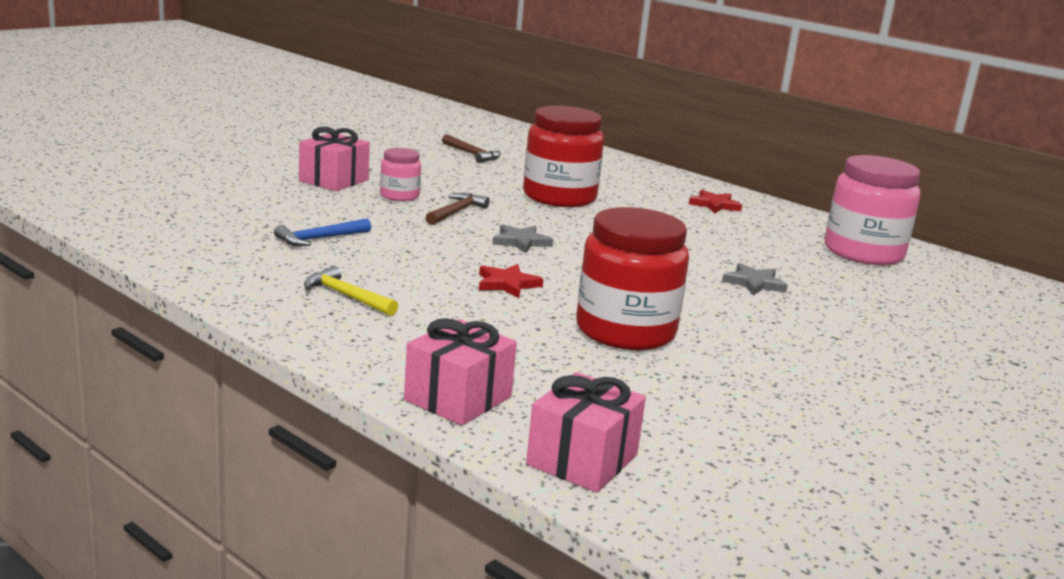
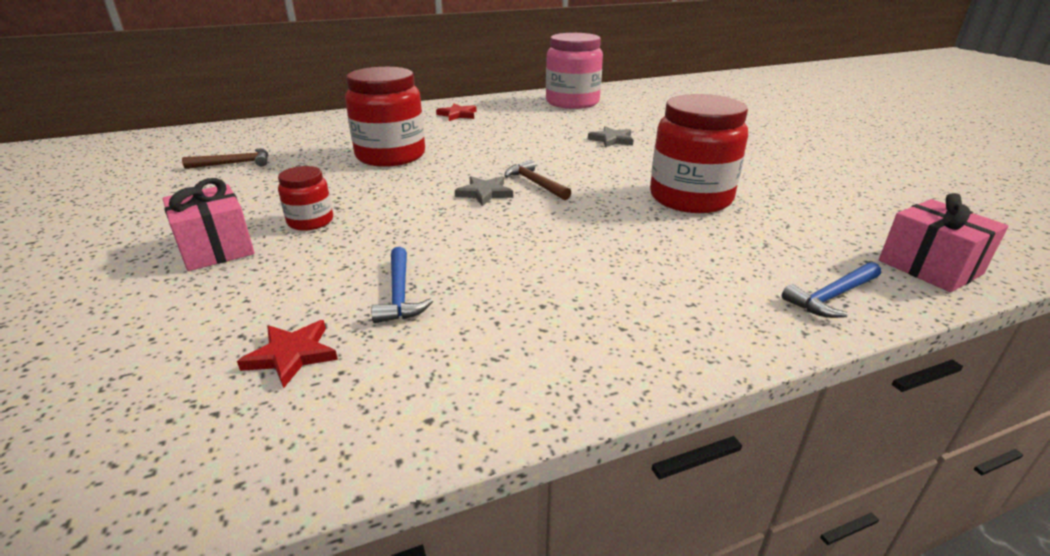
camera: 60 degrees left, 10 degrees up
(346, 296) = (580, 309): yellow hammer -> none
(399, 196) = (310, 221): pink jar -> red jar
(456, 212) = (386, 204): brown hammer -> brown hammer (535, 183)
(458, 398) = (831, 296): pink gift -> blue hammer
(507, 284) = (580, 220): red star -> red star (291, 355)

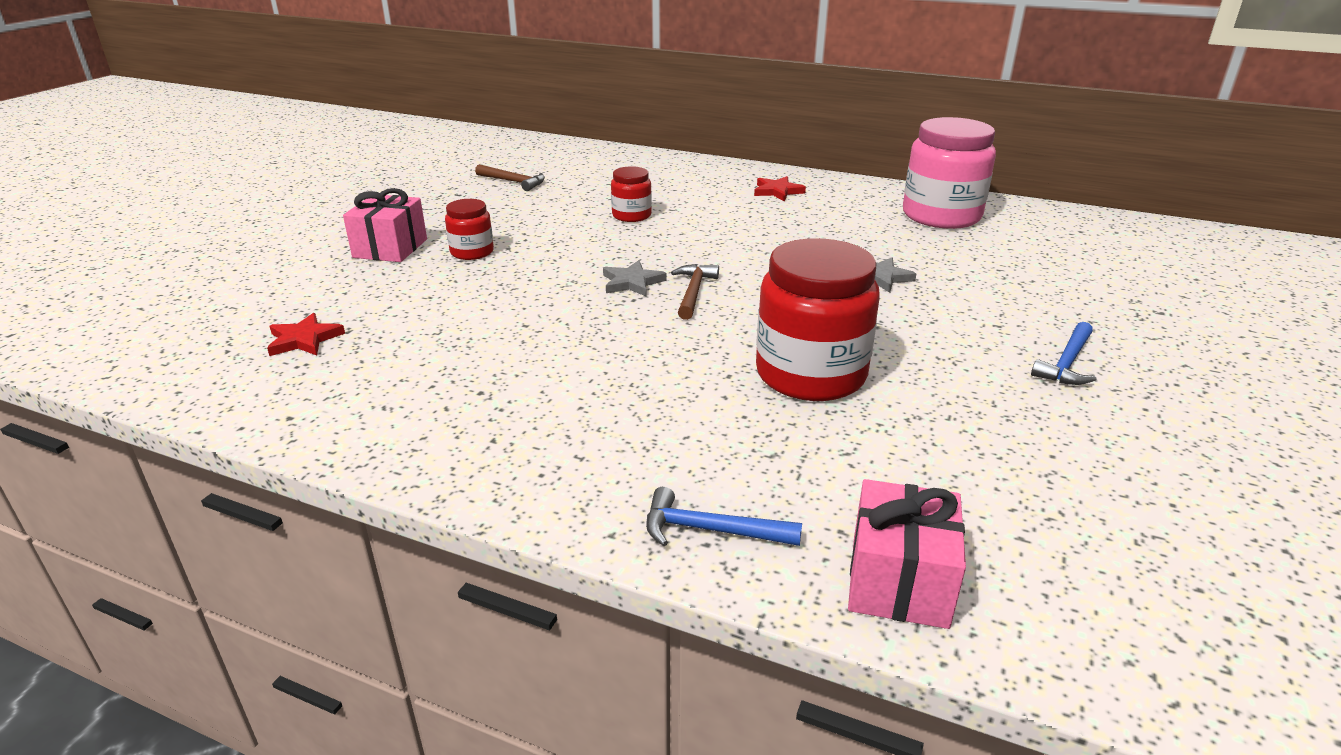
camera: 45 degrees right, 0 degrees up
(390, 156) = (631, 215): red jar -> red jar, size x0.51
(399, 294) = (419, 333): blue hammer -> blue hammer (1066, 363)

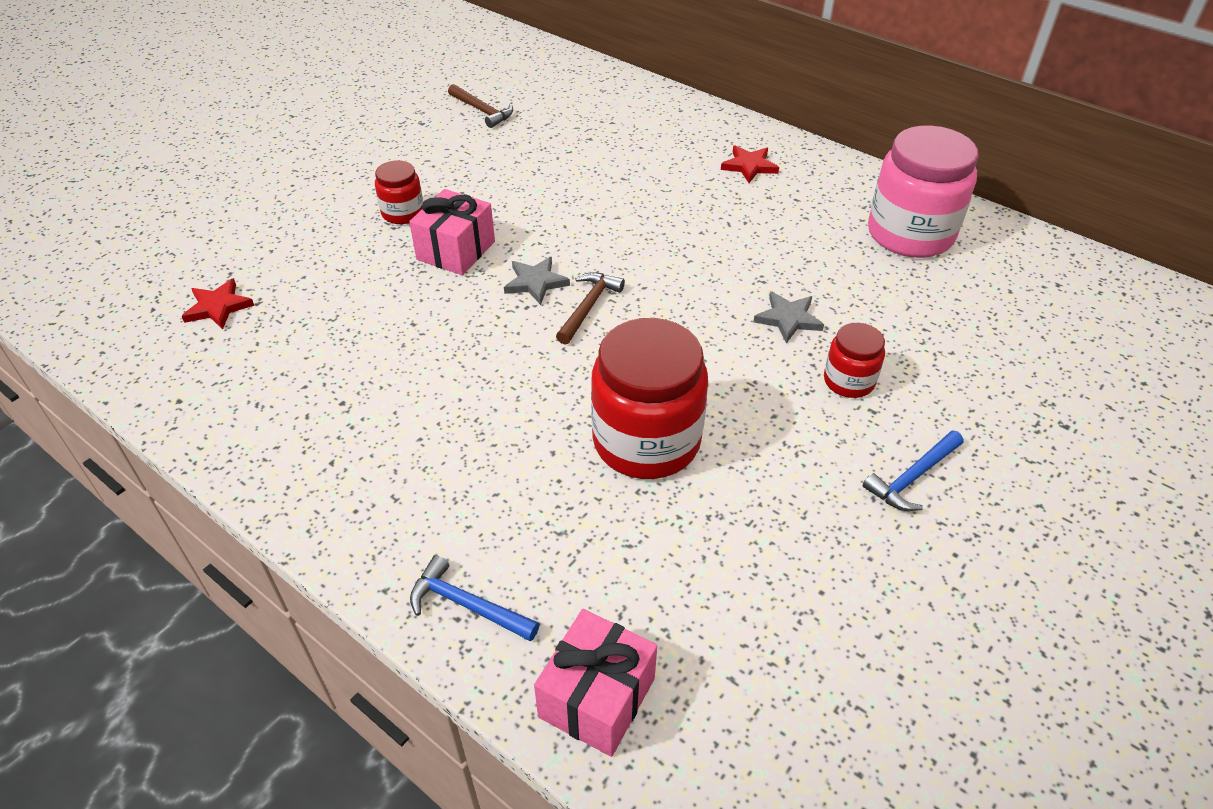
camera: 15 degrees right, 15 degrees up
(390, 248) = (330, 195): pink gift -> pink gift (456, 250)
(631, 215) = (578, 182): red jar -> red jar (849, 381)

